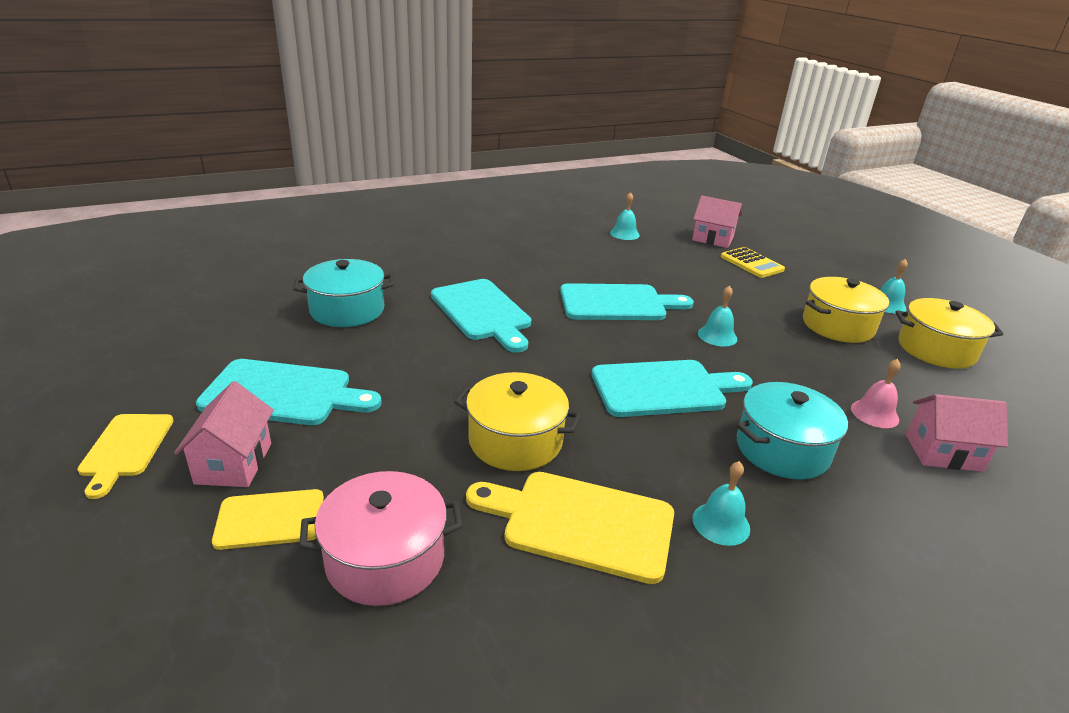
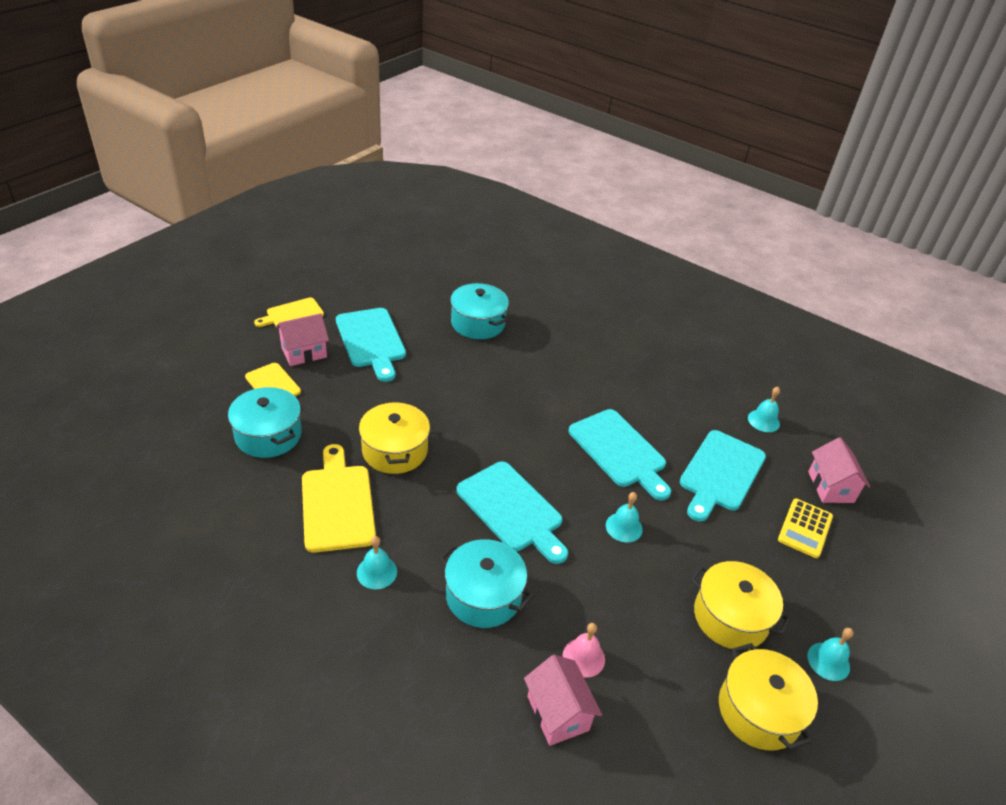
camera: 60 degrees right, 10 degrees up
(385, 559) = (268, 435): pink pot -> turquoise pot
(482, 312) = (533, 383): turquoise cutting board -> turquoise cutting board (720, 473)

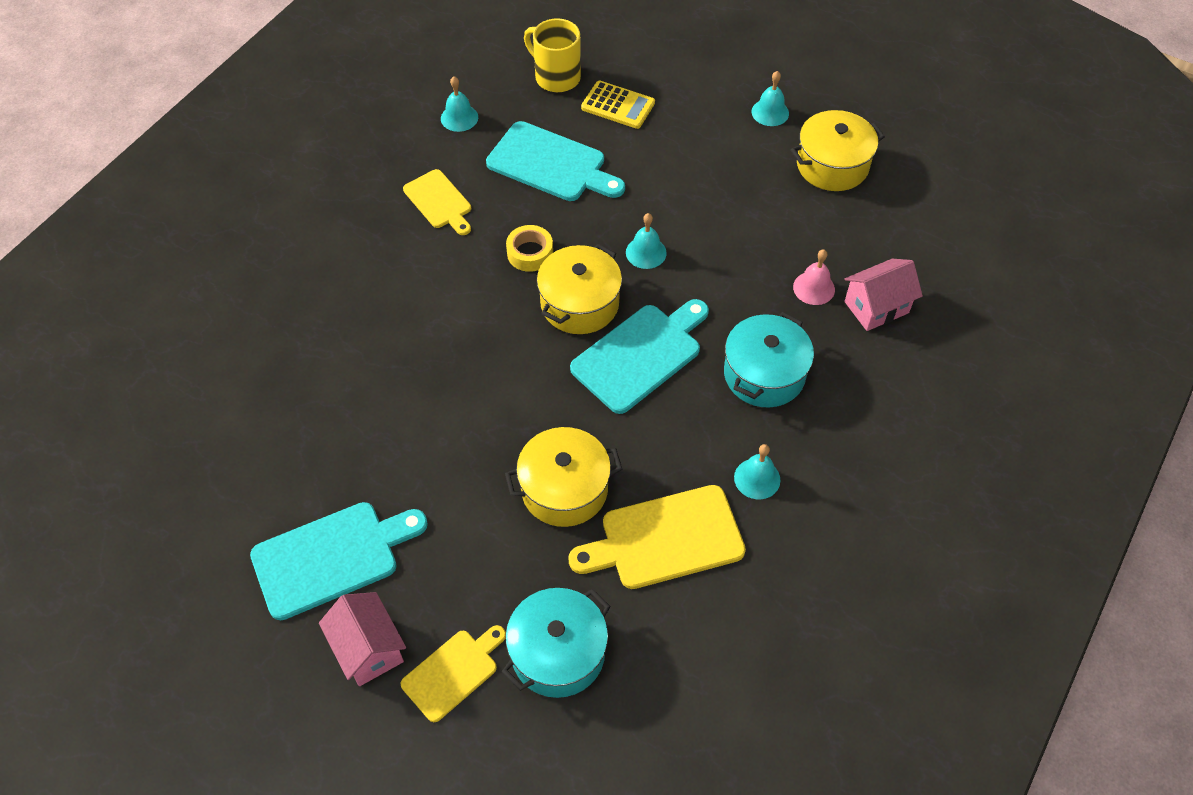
camera: 90 degrees left, 15 degrees up
(292, 314) = (266, 692): yellow cutting board -> yellow cutting board (439, 201)
(478, 323) = (280, 418): turquoise pot -> none
(619, 451) = (530, 253): turquoise cutting board -> yellow tape
(730, 617) = (740, 174): yellow pot -> yellow pot (579, 303)
(830, 487) = (556, 77): pink house -> yellow mug

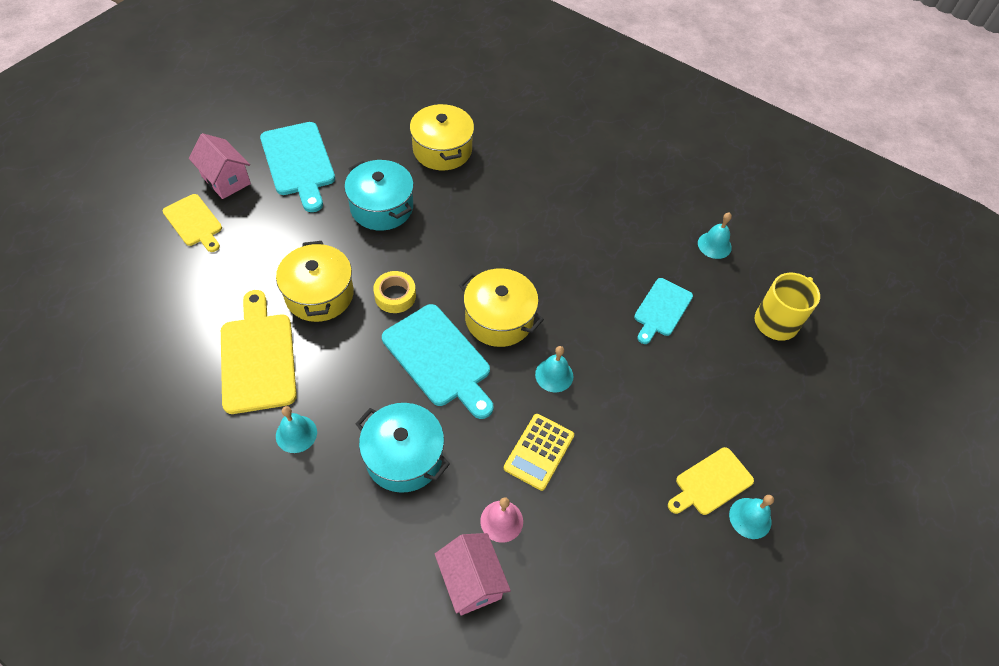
camera: 90 degrees right, 0 degrees up
(368, 649) = (226, 180): pink house -> pink house turned 75 degrees clockwise
(439, 201) = (615, 228): yellow cutting board -> yellow cutting board (711, 483)
(530, 253) = (557, 287): yellow tape -> yellow tape (395, 296)
(551, 164) = (661, 309): turquoise cutting board -> turquoise cutting board, size x0.62
(558, 653) = (187, 281): turquoise pot -> turquoise pot (381, 207)
(618, 105) = (744, 370): yellow calculator -> yellow calculator (539, 452)
(832, 165) = (673, 573): yellow pot -> yellow pot (442, 150)

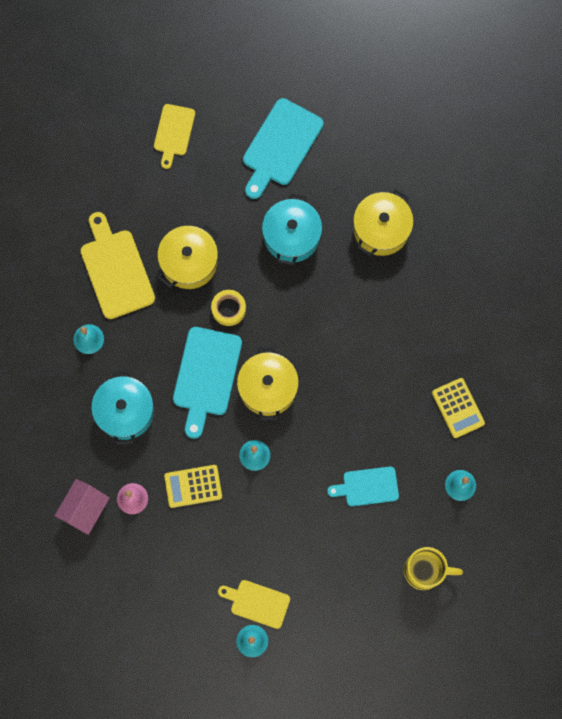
camera: 55 degrees right, 20 degrees up
(226, 180) = (223, 116): pink house -> none
(258, 357) = (116, 270): yellow cutting board -> yellow cutting board turned 60 degrees counterclockwise
(643, 202) = (458, 408): none -> yellow calculator

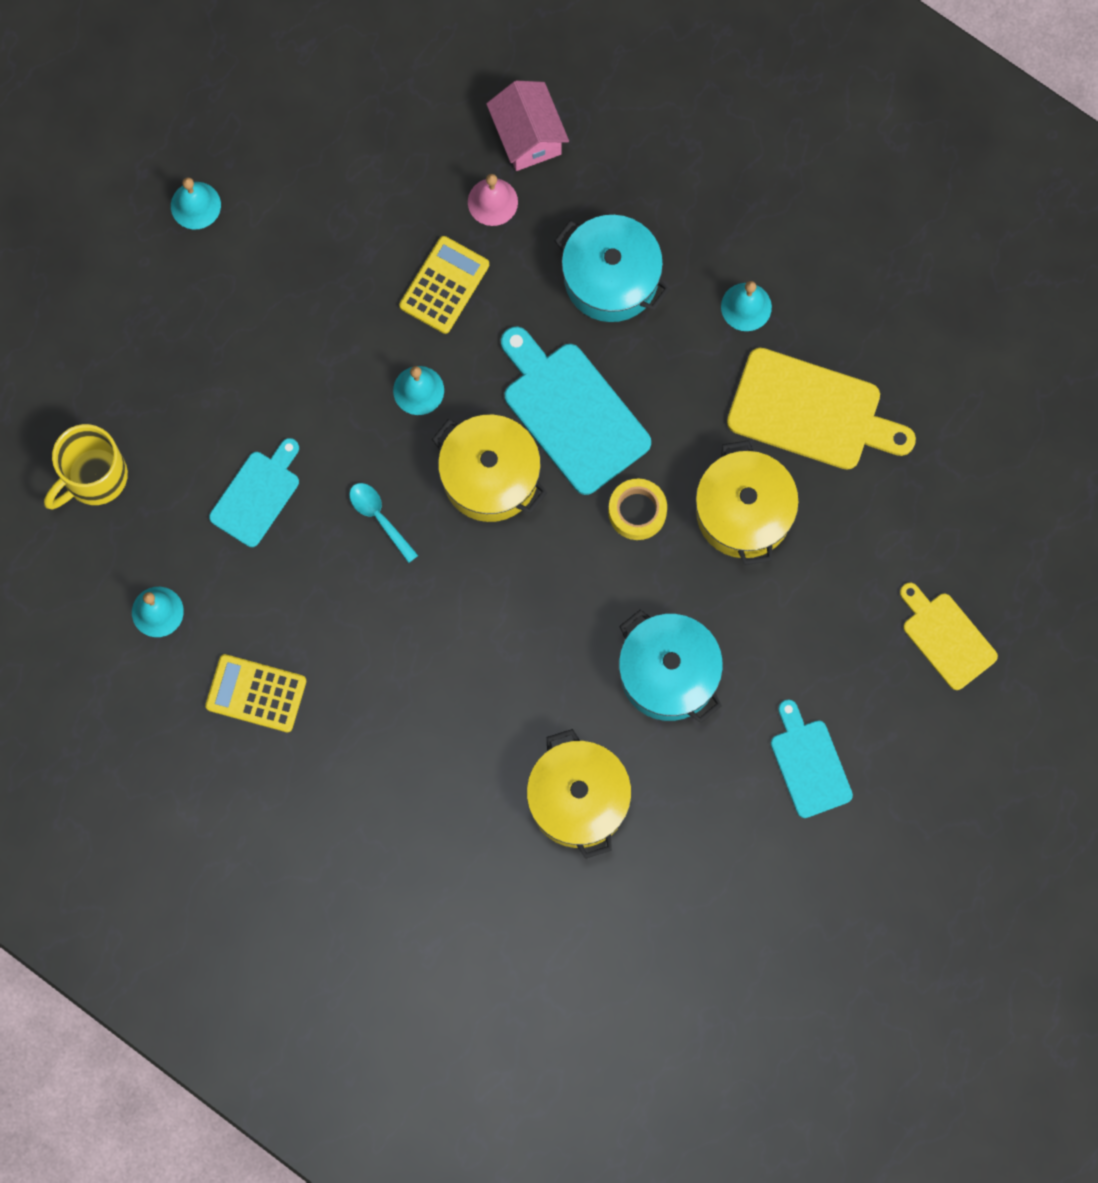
camera: 130 degrees right, 0 degrees up
(257, 603) = (235, 247): yellow cutting board -> none
(280, 146) = (809, 764): turquoise cutting board -> turquoise cutting board, size x0.62
(330, 422) = (379, 518): none -> turquoise spoon

